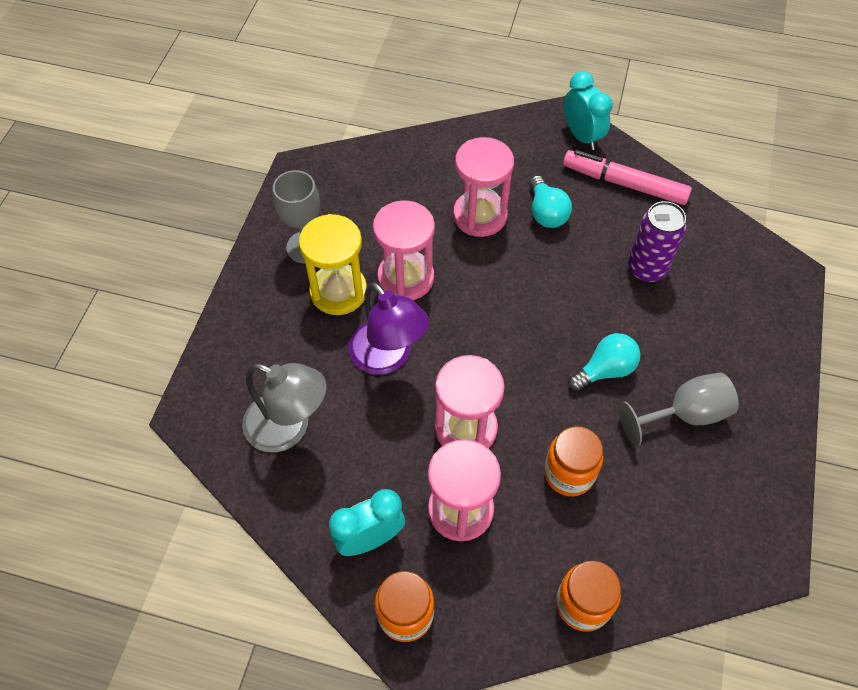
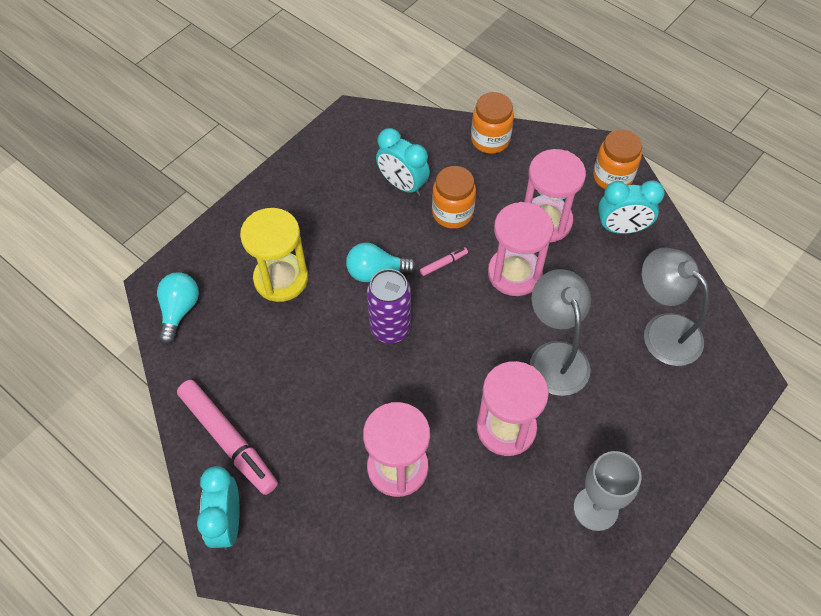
camera: 155 degrees left, 0 degrees up
(338, 291) = (578, 441): yellow hourglass -> yellow hourglass (281, 279)
(388, 358) = (555, 356): purple lamp -> grey lamp
(544, 408) = (443, 263): none -> pink marker
(546, 213) = (329, 441): turquoise light bulb -> turquoise light bulb (179, 310)
(645, 486) = (402, 185): none -> turquoise clock
(646, 269) = (277, 341): purple can -> purple can (390, 328)
(684, 414) = (338, 217): grey goblet -> none

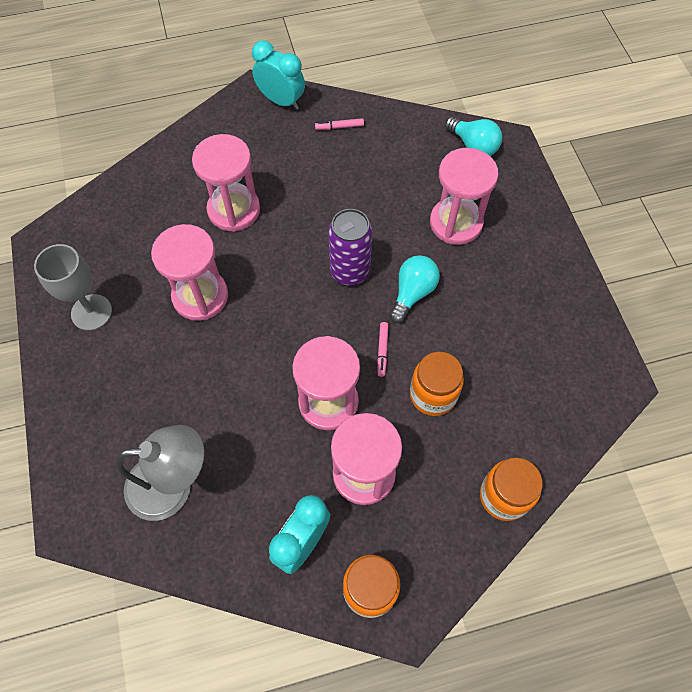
camera: 125 degrees right, 5 degrees up
(228, 440) = (339, 127): pink marker -> pink marker, size x0.41
(281, 279) = (456, 223): yellow hourglass -> pink hourglass
(402, 185) = (497, 373): turquoise clock -> none
(555, 356) = (226, 375): grey lamp -> none

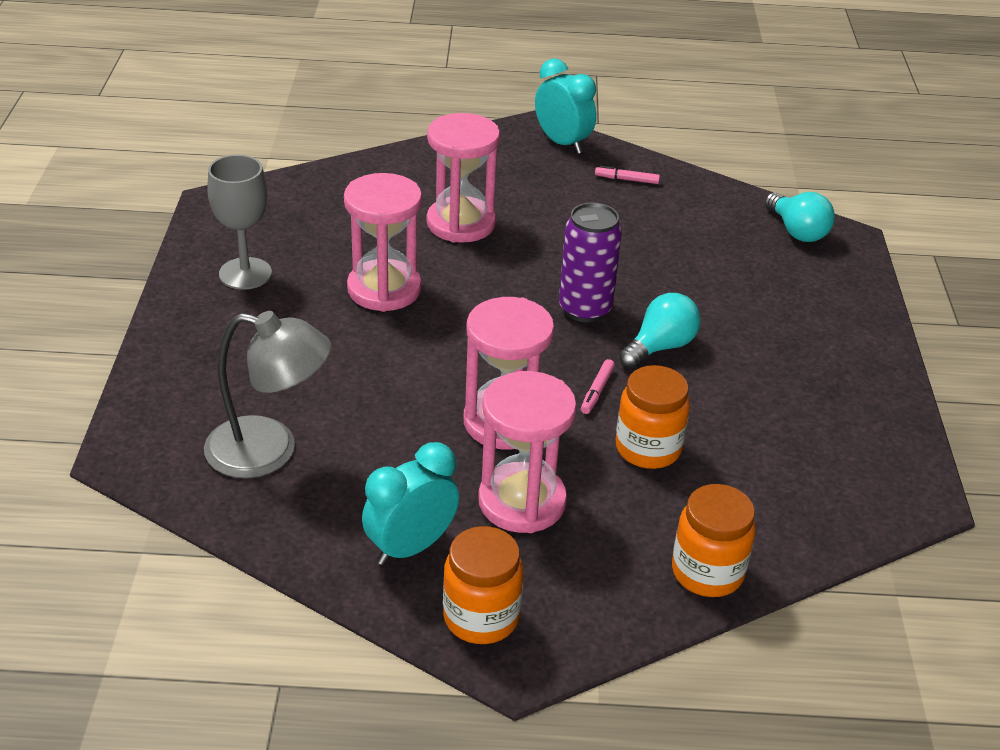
camera: 15 degrees right, 25 degrees down
(456, 223) = (745, 295): pink hourglass -> none

